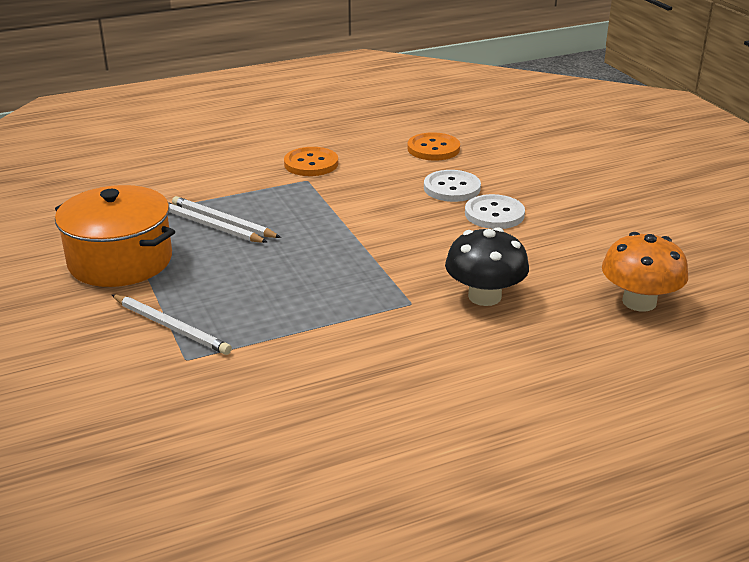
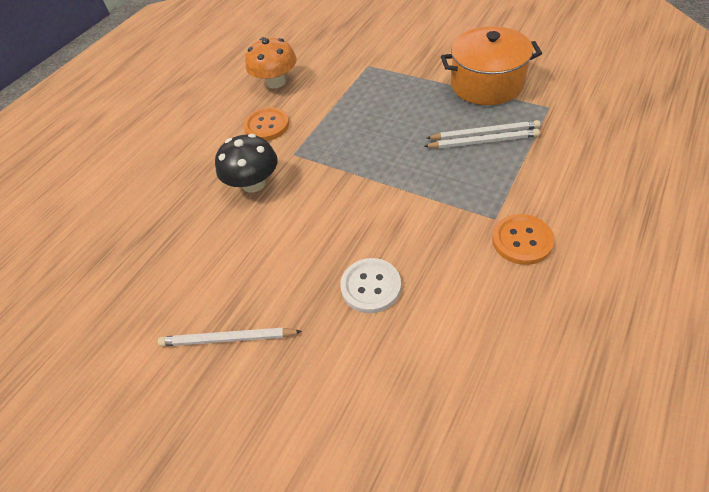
camera: 150 degrees right, 20 degrees up
(171, 327) = (397, 72): white pencil -> white pencil (227, 339)
(433, 149) = (451, 347): orange button -> orange button (267, 126)
(494, 214) = (307, 272): white button -> none
(639, 302) = (149, 238): orange mushroom -> orange mushroom (276, 82)

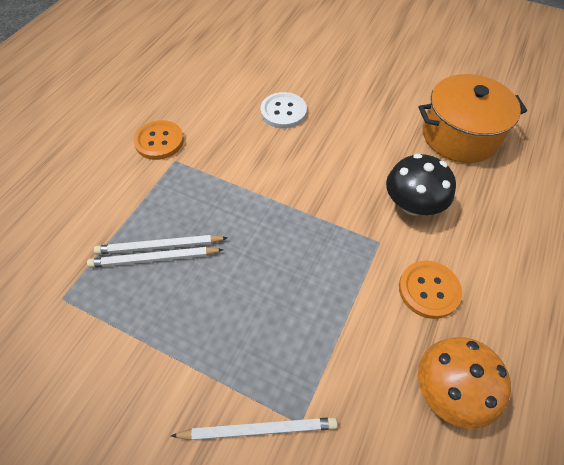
camera: 170 degrees right, 5 degrees up
(227, 339) = (382, 83): white pencil -> white pencil (258, 429)
(487, 84) = (123, 352): orange pot -> orange pot (460, 135)

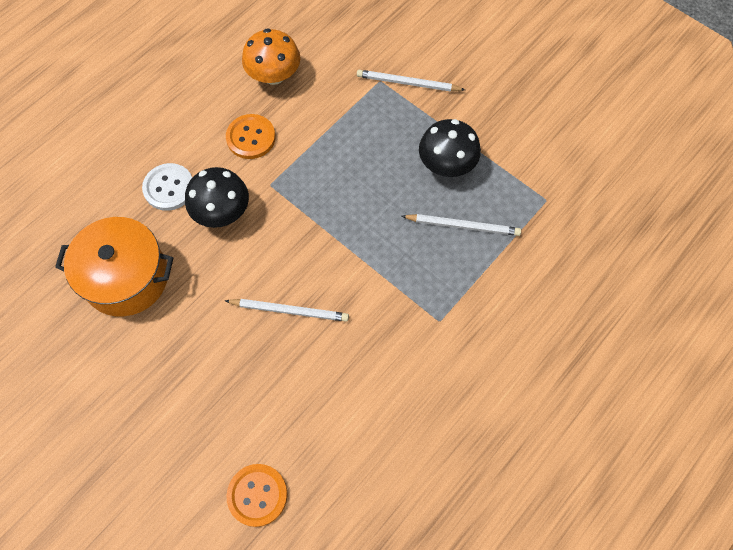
camera: 165 degrees left, 10 degrees up
(154, 259) = (468, 215): white pencil -> white pencil (289, 310)
(159, 141) = (454, 352): orange button -> orange button (257, 495)
(185, 314) = (446, 164): none -> black mushroom
(283, 112) = (303, 362): white button -> white button (169, 188)

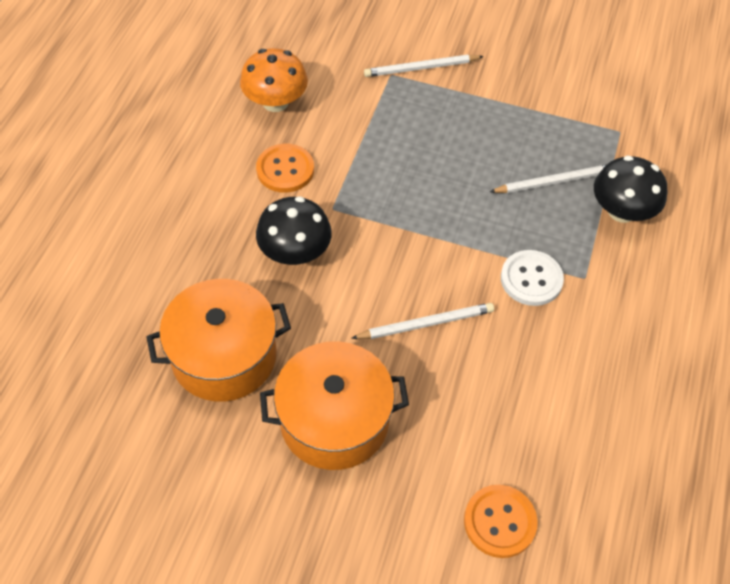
camera: 25 degrees left, 10 degrees down
(169, 188) = (221, 248): white button -> white button (531, 279)
(179, 362) = (334, 420): none -> orange pot
(446, 164) = (504, 130): black mushroom -> black mushroom (622, 211)

